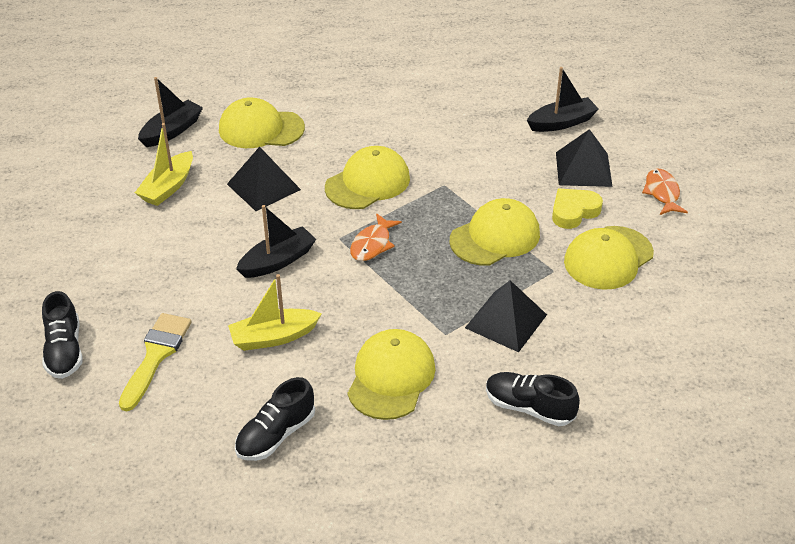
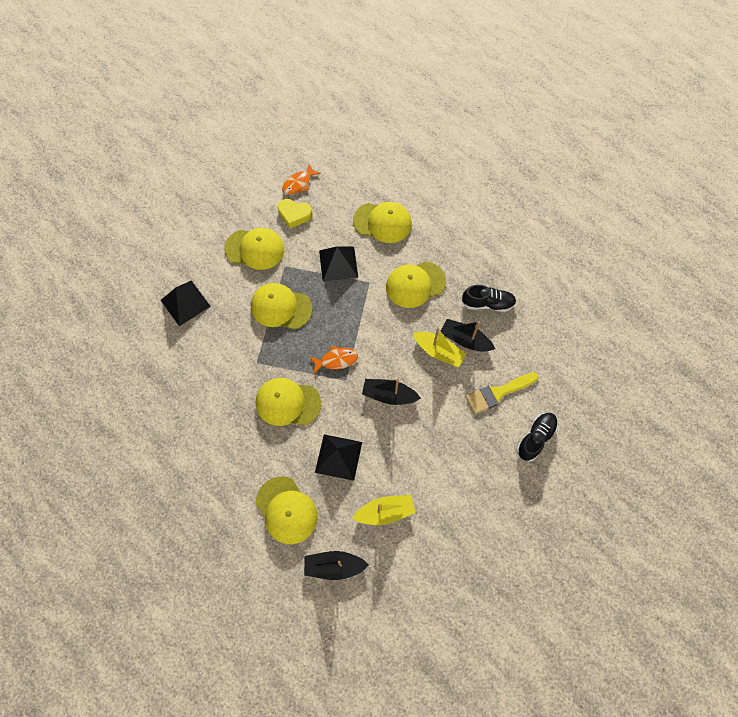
camera: 130 degrees left, 25 degrees up
(529, 408) = (382, 222): black shoe -> yellow cap
(561, 123) = (145, 341): black boat -> black boat (465, 340)
(574, 211) = (229, 285): yellow heart -> yellow heart (294, 214)
(662, 193) = (178, 255): orange fish -> orange fish (299, 183)

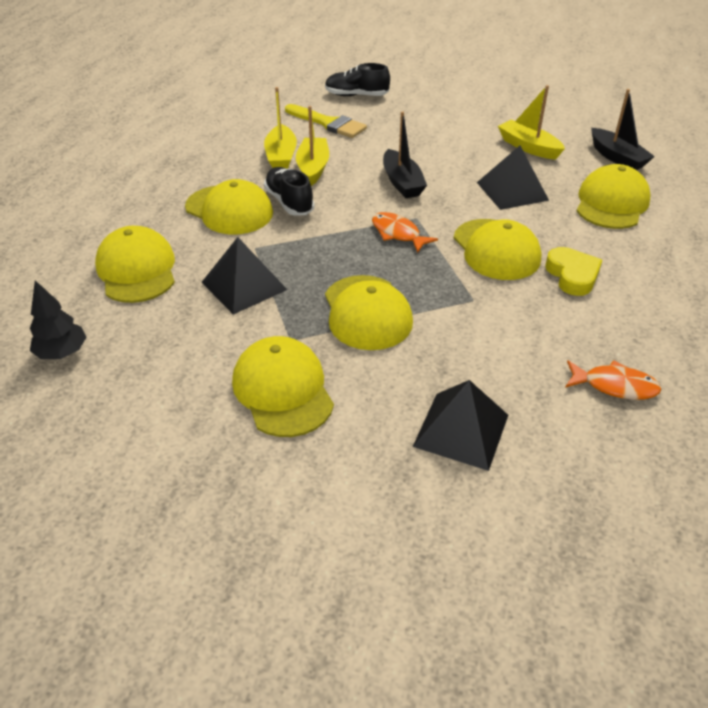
camera: 120 degrees left, 25 degrees down
(294, 214) = (176, 372): yellow heart -> yellow heart (572, 275)
(299, 183) = (98, 396): orange fish -> orange fish (615, 386)
(336, 178) = (62, 353): none -> black tree
(465, 340) = (281, 156): black boat -> yellow boat
(487, 303) = (217, 155): black shoe -> black shoe (289, 202)

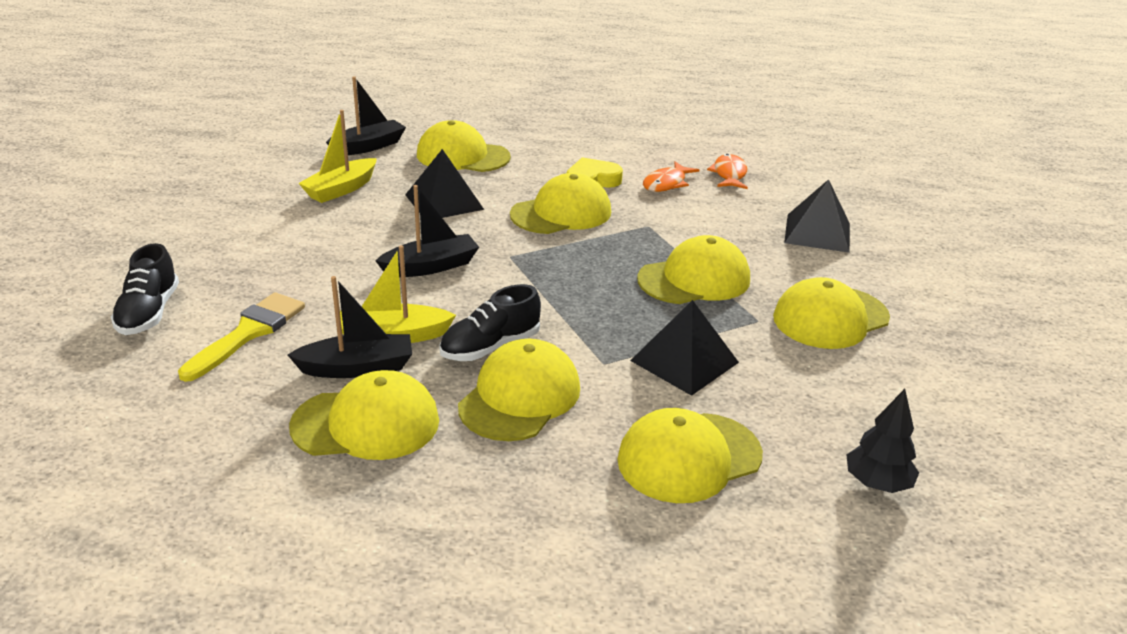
camera: 100 degrees left, 10 degrees down
(225, 159) = (366, 423): none -> yellow cap
(281, 156) = (357, 368): yellow boat -> black boat
(398, 233) = (546, 266): orange fish -> orange fish (666, 183)

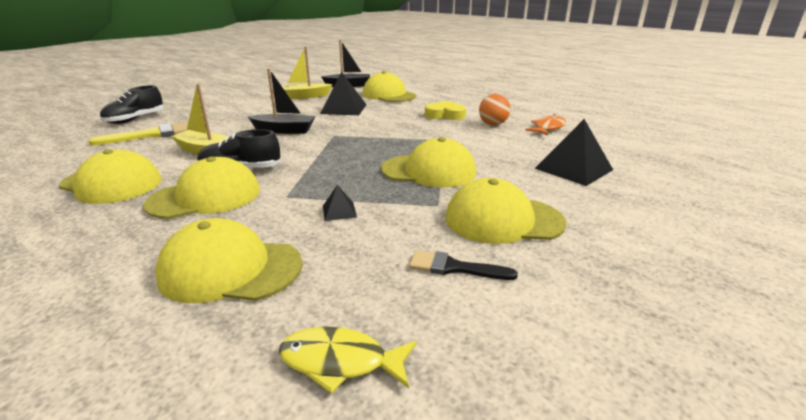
camera: 35 degrees right, 5 degrees down
(357, 368) = (162, 160): black boat -> none
(561, 213) = (399, 124): yellow cap -> none
(666, 183) = (493, 124): orange fish -> orange ball
(684, 361) = (339, 211): black pyramid -> black pyramid, size x0.47
(852, 380) = (454, 267): none -> black brush
(877, 484) = (340, 362): black tree -> yellow fish

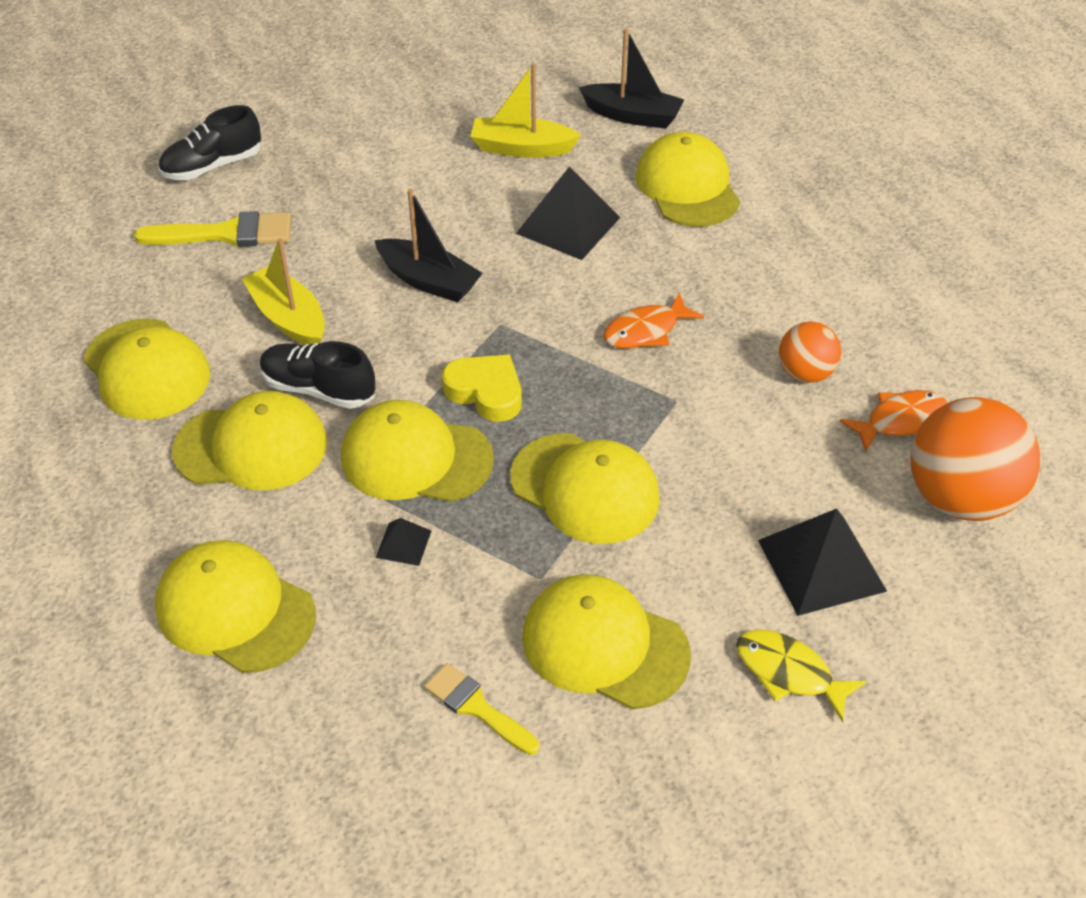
camera: 25 degrees right, 20 degrees up
(321, 180) = (415, 458): none -> yellow cap
(340, 362) = (286, 786): yellow fish -> yellow fish (789, 673)
(409, 126) = (646, 331): none -> orange fish
(445, 115) = (740, 309): yellow heart -> yellow heart (486, 392)
(454, 267) = (477, 707): black brush -> yellow brush
(601, 140) = (959, 498): none -> orange ball

